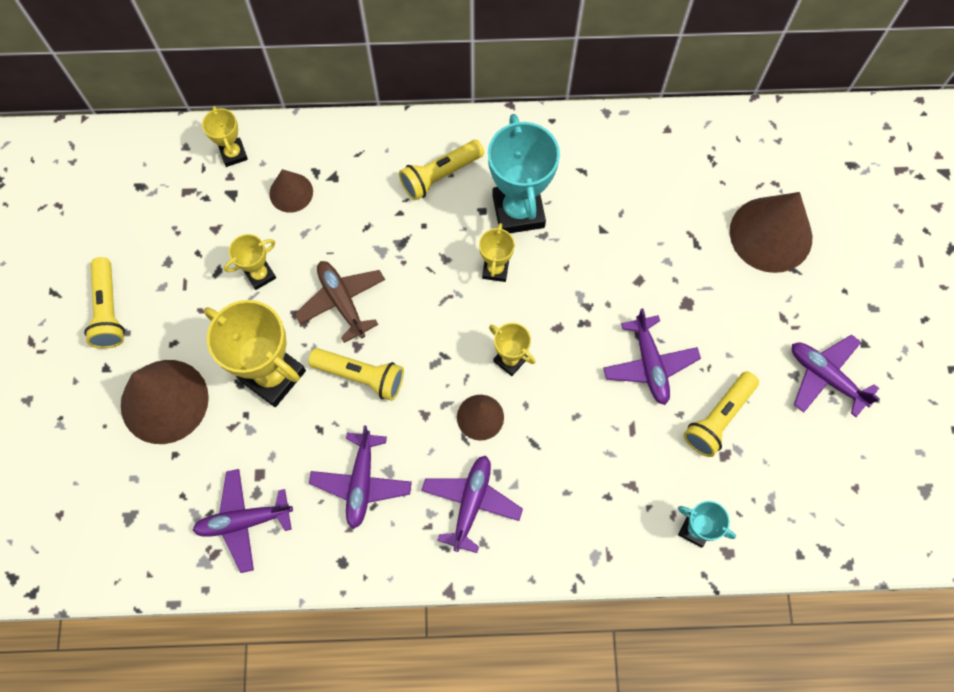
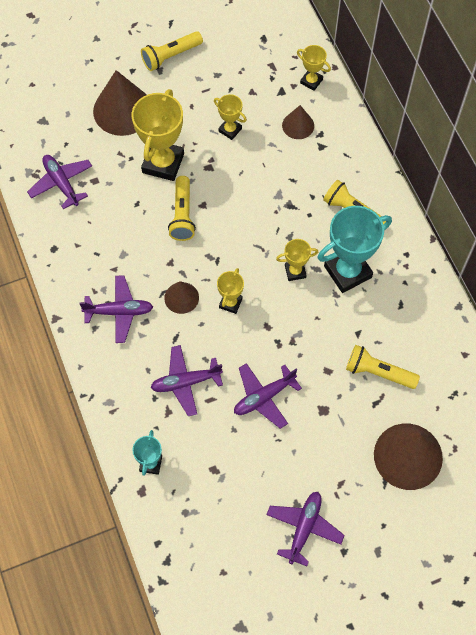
camera: 70 degrees right, 5 degrees down
(233, 154) = (311, 81): yellow trophy -> yellow trophy turned 75 degrees clockwise
(342, 302) = (231, 185): brown plane -> none
(361, 482) = (110, 241): purple plane -> purple plane (186, 382)
(718, 418) = (240, 457): yellow flashlight -> yellow flashlight (378, 372)

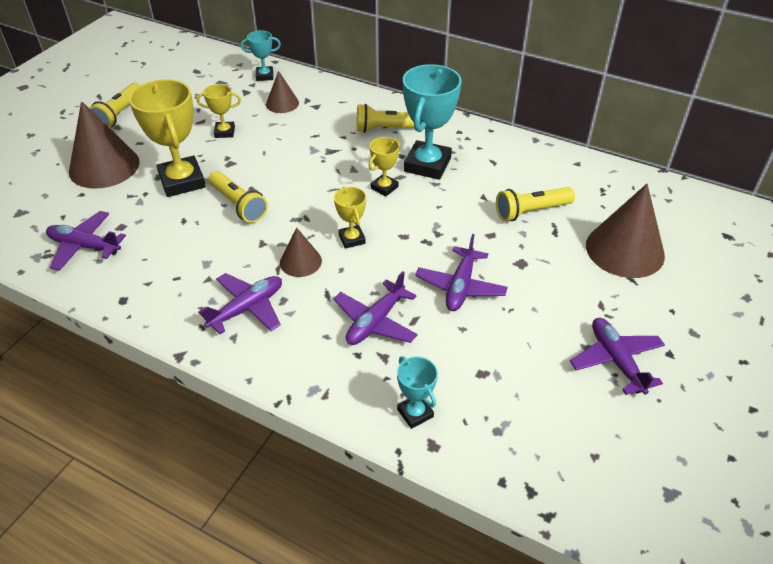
camera: 40 degrees left, 20 degrees down
(311, 81) = (264, 76): yellow trophy -> turquoise trophy

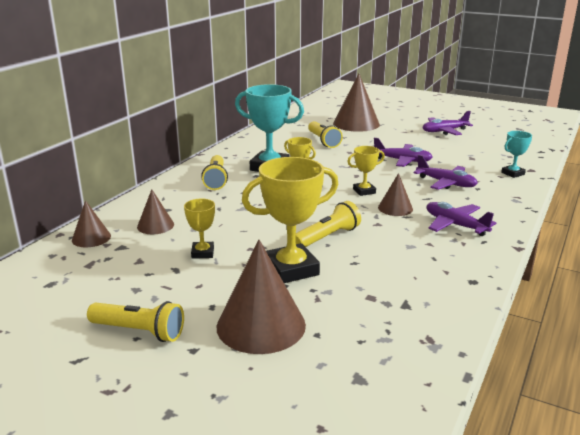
camera: 90 degrees left, 20 degrees down
(85, 246) = (408, 315): purple plane -> none
(264, 76) = (91, 238): turquoise trophy -> brown cone

